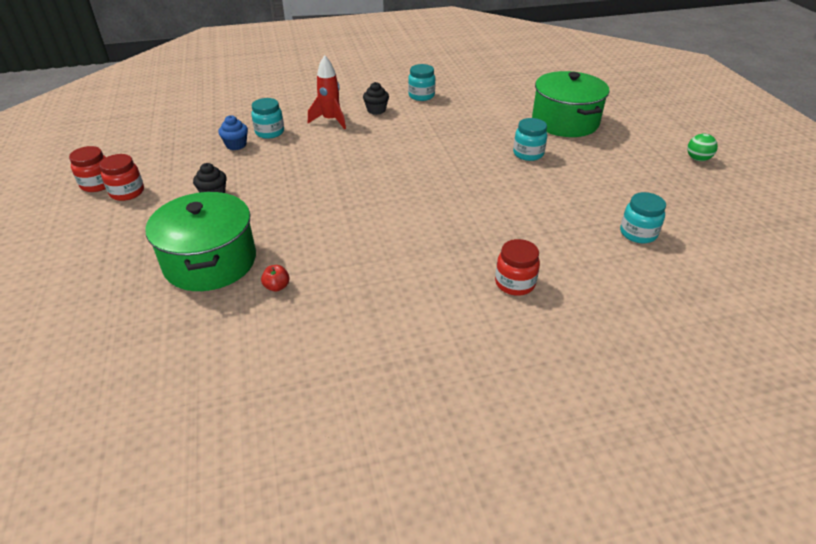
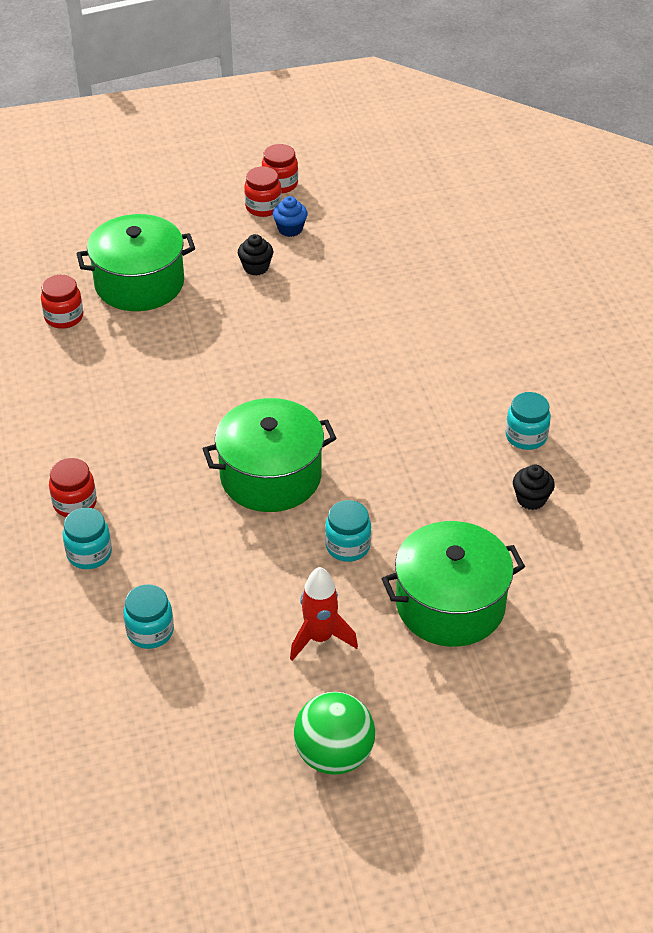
camera: 90 degrees right, 5 degrees up
(236, 145) = (365, 268): blue cupcake -> blue cupcake (290, 229)
(248, 312) = (64, 317): none -> red jar
(269, 132) = (399, 292): turquoise jar -> turquoise jar (89, 554)
(277, 287) = (96, 331): red apple -> none
(330, 120) = (436, 344): red rocket -> red rocket (320, 638)
(376, 110) = (471, 388): black cupcake -> black cupcake (531, 499)
(466, 184) = (270, 476): none -> green pot
(697, 159) = (334, 755): green ball -> green ball, size x1.84

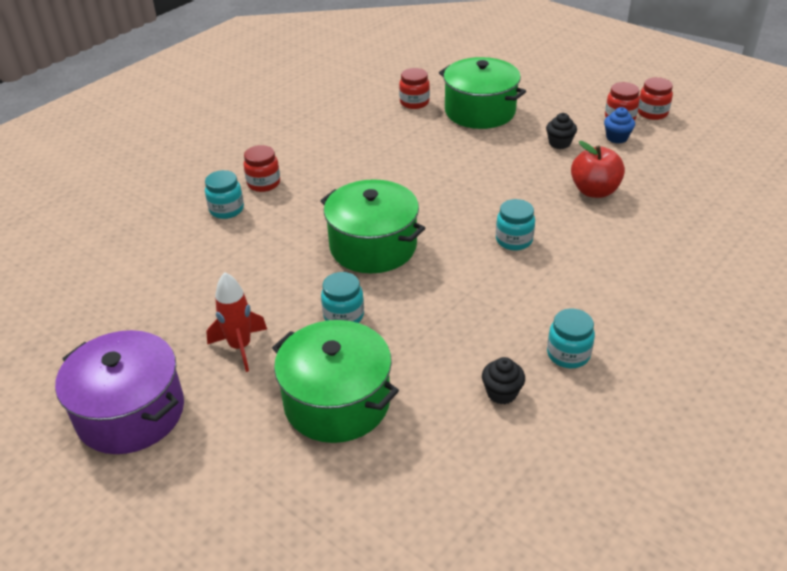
camera: 55 degrees right, 5 degrees down
(150, 631) = (181, 266): turquoise jar -> turquoise jar (514, 240)
(334, 755) = (131, 412): green ball -> purple pot
(349, 293) = (594, 191): none -> red apple

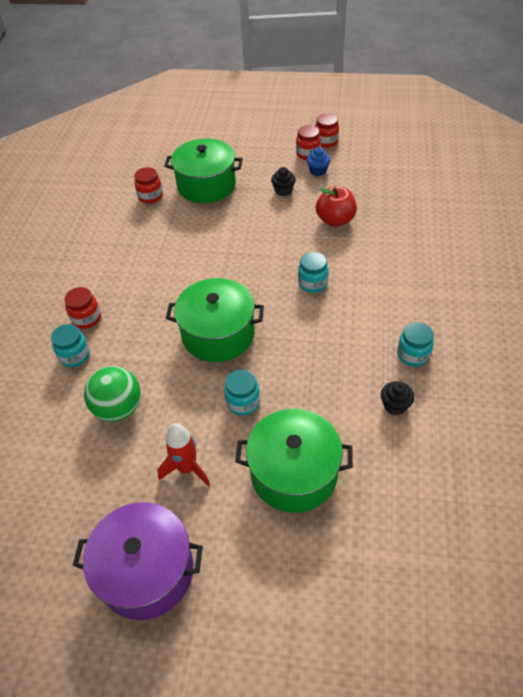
camera: 30 degrees left, 10 degrees up
(225, 269) = (119, 408): none -> green ball

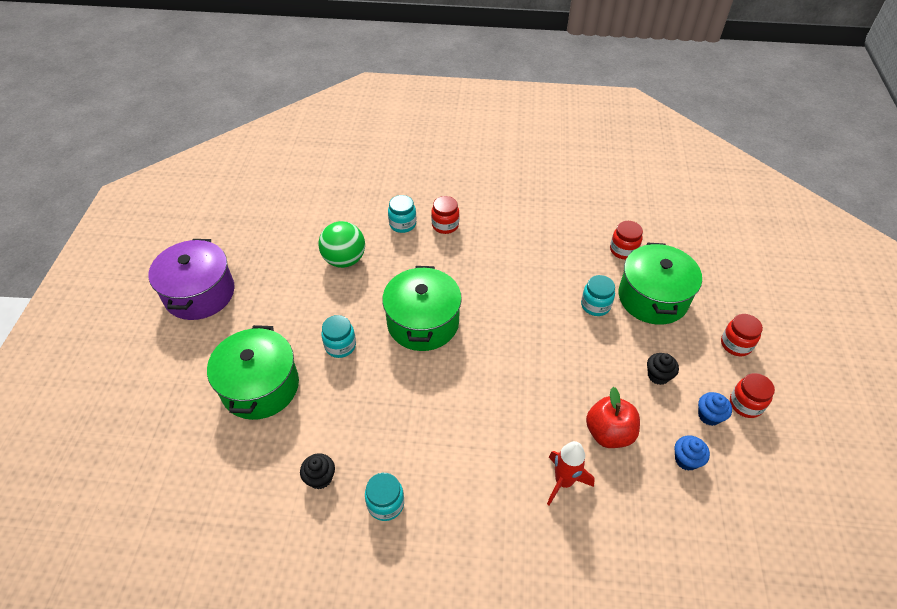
camera: 85 degrees right, 0 degrees up
(187, 468) = (279, 310): red rocket -> red rocket (563, 482)
(312, 283) = (495, 405): turquoise jar -> turquoise jar (595, 305)
(326, 142) = (782, 428): red jar -> red jar (736, 344)
(354, 185) = (686, 459): none -> blue cupcake

